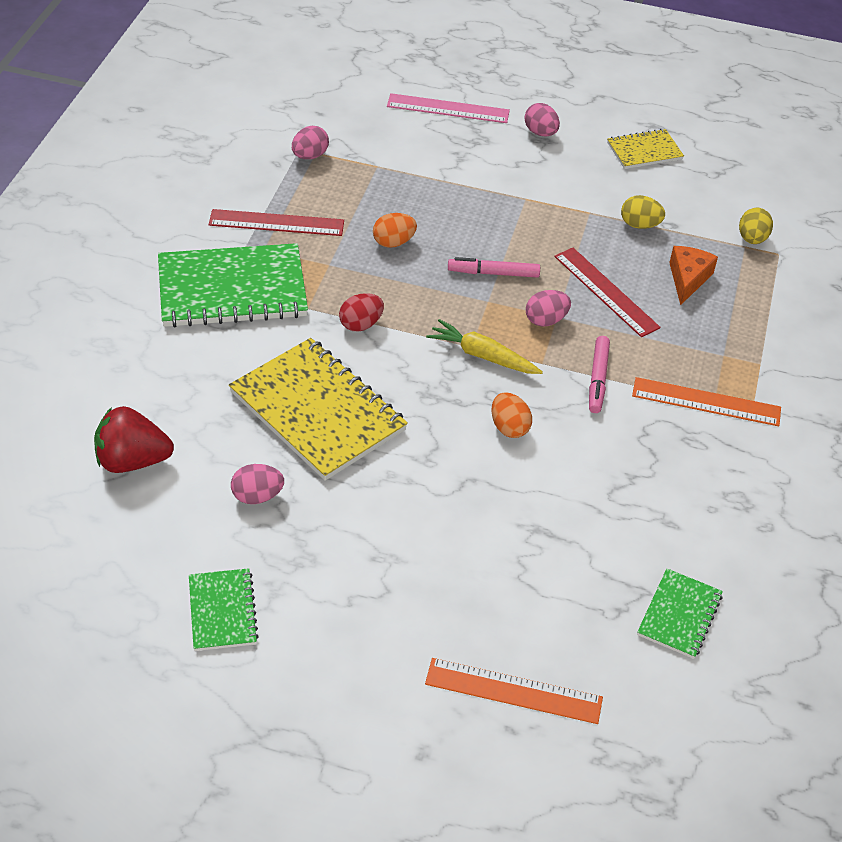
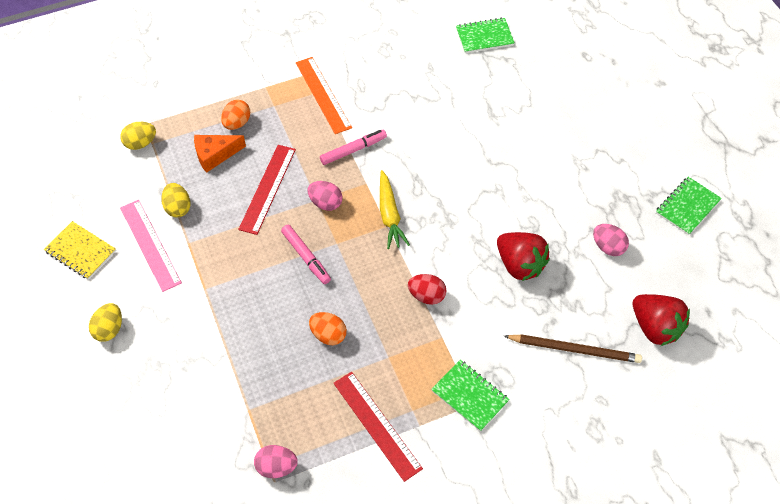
camera: 125 degrees left, 10 degrees up
(186, 385) = (574, 349): none -> brown pencil
(232, 289) = (470, 396): green notebook -> green notebook, size x0.51
(318, 411) = (519, 265): yellow notebook -> red strawberry
(448, 108) = (126, 414): pink ruler -> pink ruler (150, 245)
(509, 427) = (434, 168): orange egg -> orange egg (237, 123)
(513, 691) = (594, 71): orange ruler -> none
(540, 133) = (109, 329): pink egg -> yellow egg

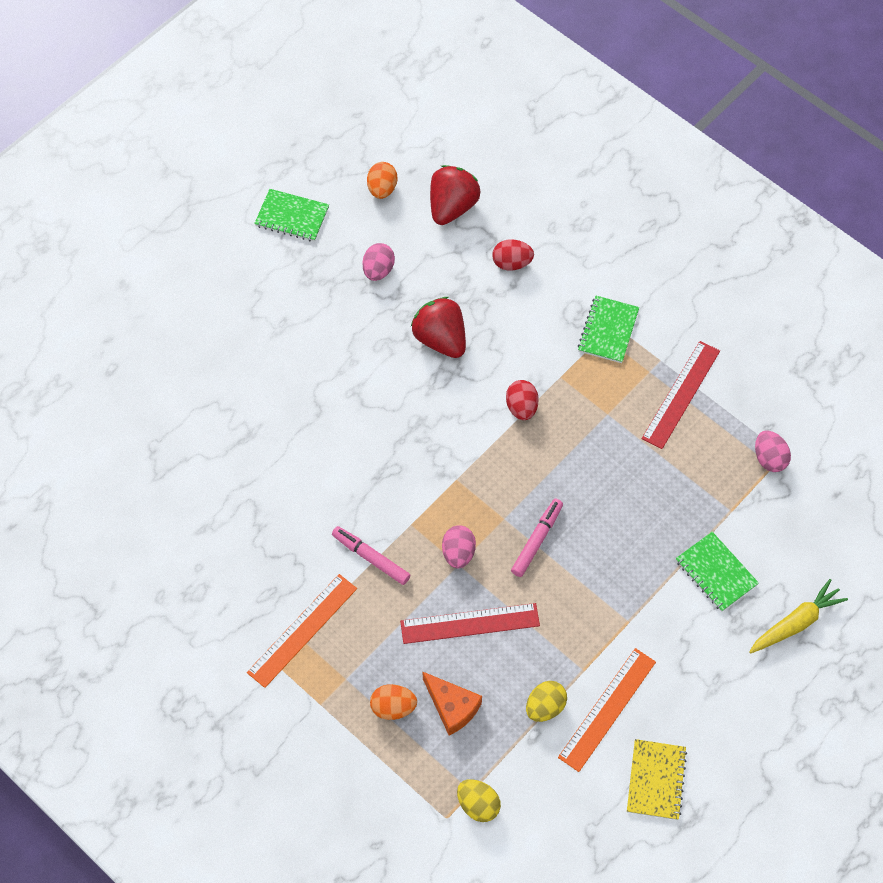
camera: 115 degrees left, 5 degrees up
(109, 329) = (726, 690): yellow egg -> none
(150, 245) = (607, 709): pink ruler -> orange ruler
(328, 335) = (614, 477): orange egg -> orange egg (382, 189)
(390, 215) = (441, 482): yellow carrot -> yellow carrot (796, 622)
(484, 37) = (125, 488): green notebook -> green notebook (716, 573)
(519, 265) = (440, 339): red strawberry -> red strawberry turned 60 degrees counterclockwise
(574, 349) = (512, 263): brown pencil -> red egg

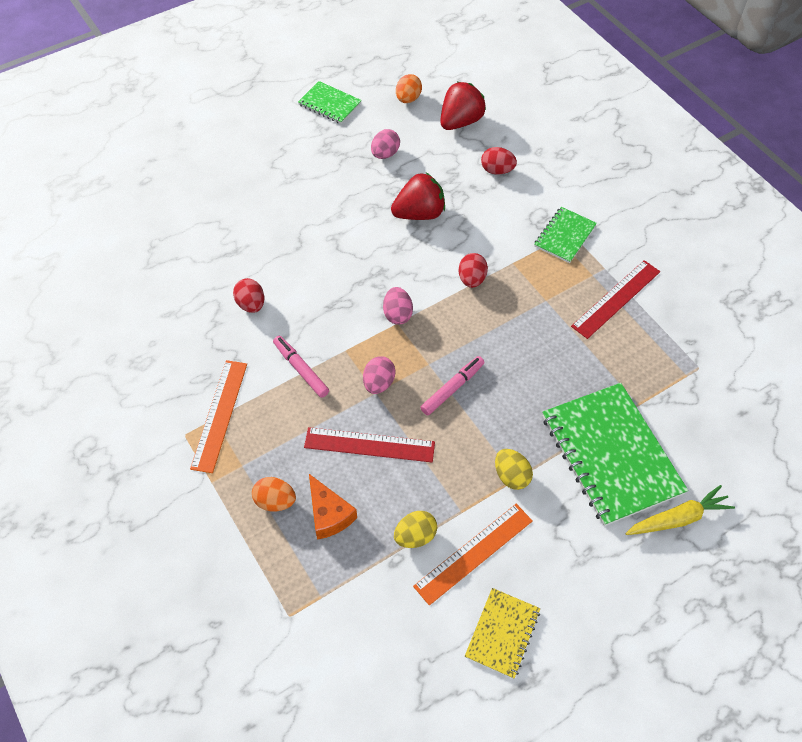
camera: 15 degrees right, 5 degrees down
(290, 495) = (251, 304): none -> red egg
(302, 630) = (219, 415): orange ruler -> orange ruler turned 45 degrees counterclockwise
(440, 339) = (419, 213): red strawberry -> red strawberry turned 90 degrees clockwise
(478, 805) = (323, 611): yellow egg -> yellow egg (511, 476)
(716, 573) = (610, 455): green notebook -> green notebook, size x1.94
(769, 458) = (685, 368): pink egg -> pink egg (397, 314)

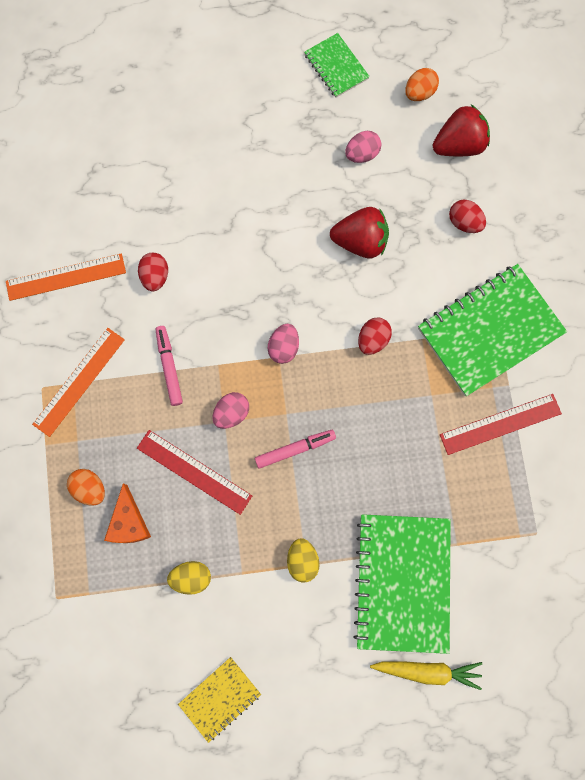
camera: 25 degrees right, 20 degrees up
(474, 553) = (233, 616): orange ruler -> orange ruler (66, 277)
(564, 236) = (489, 331): green notebook -> green notebook, size x1.94

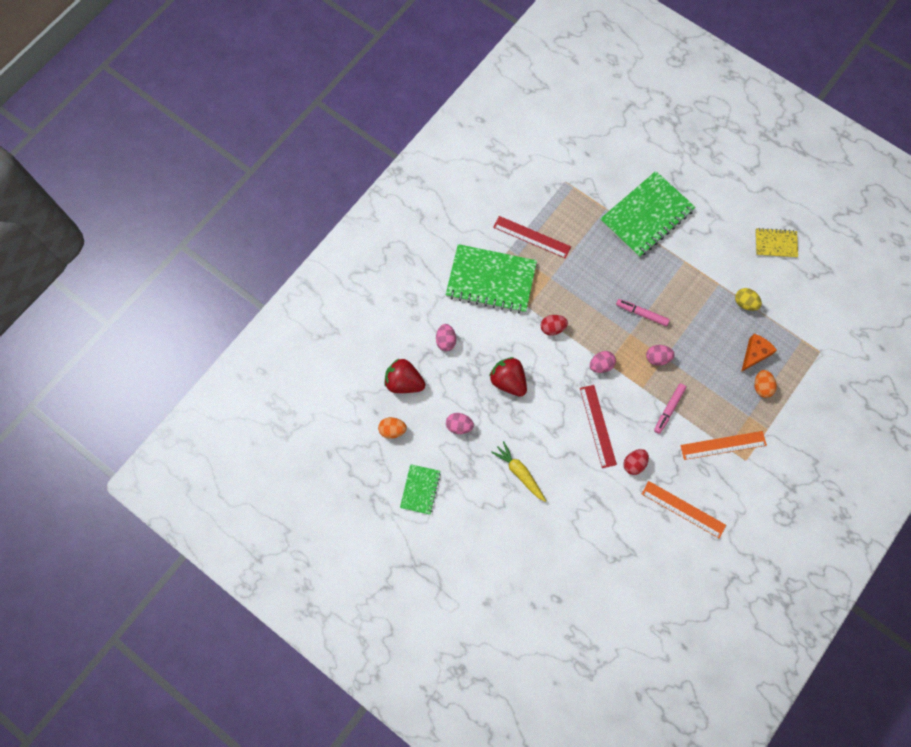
camera: 135 degrees left, 5 degrees down
(194, 472) = (701, 348): red ruler -> red ruler (597, 426)
(302, 560) = (684, 264): yellow egg -> none
(427, 670) = (670, 175): yellow carrot -> yellow carrot (519, 472)
(464, 223) = (446, 341): red egg -> pink egg

